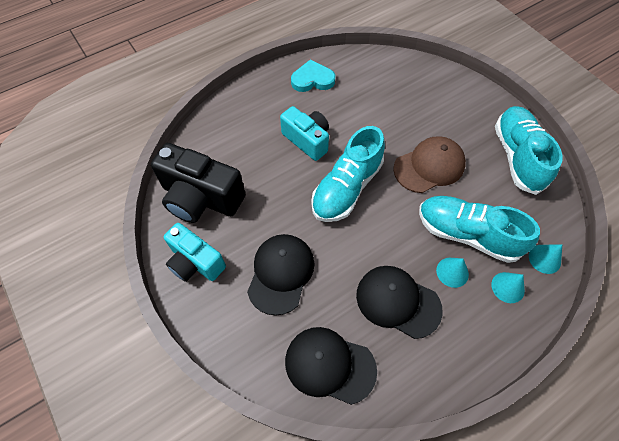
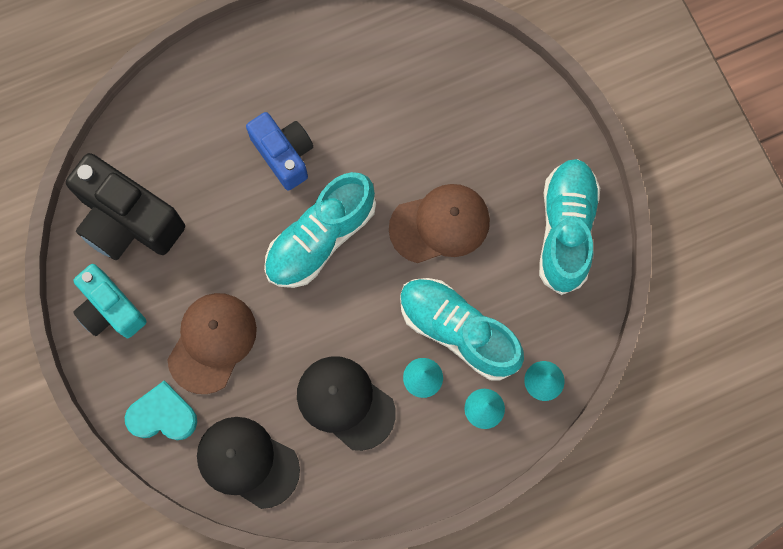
camera: 10 degrees right, 15 degrees up
(281, 273) = (212, 342): black cap -> brown cap
(307, 140) = (284, 154): turquoise camera -> blue camera
(312, 79) = (313, 50): turquoise heart -> turquoise heart (162, 415)

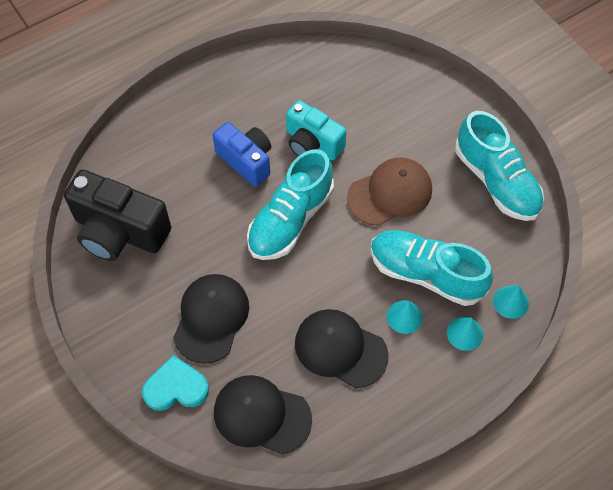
camera: 10 degrees left, 15 degrees down
(110, 309) = (114, 306): turquoise camera -> turquoise camera (312, 143)
(212, 342) = (211, 318): brown cap -> black cap
(565, 230) = (496, 181): turquoise shoe -> turquoise shoe turned 150 degrees clockwise

